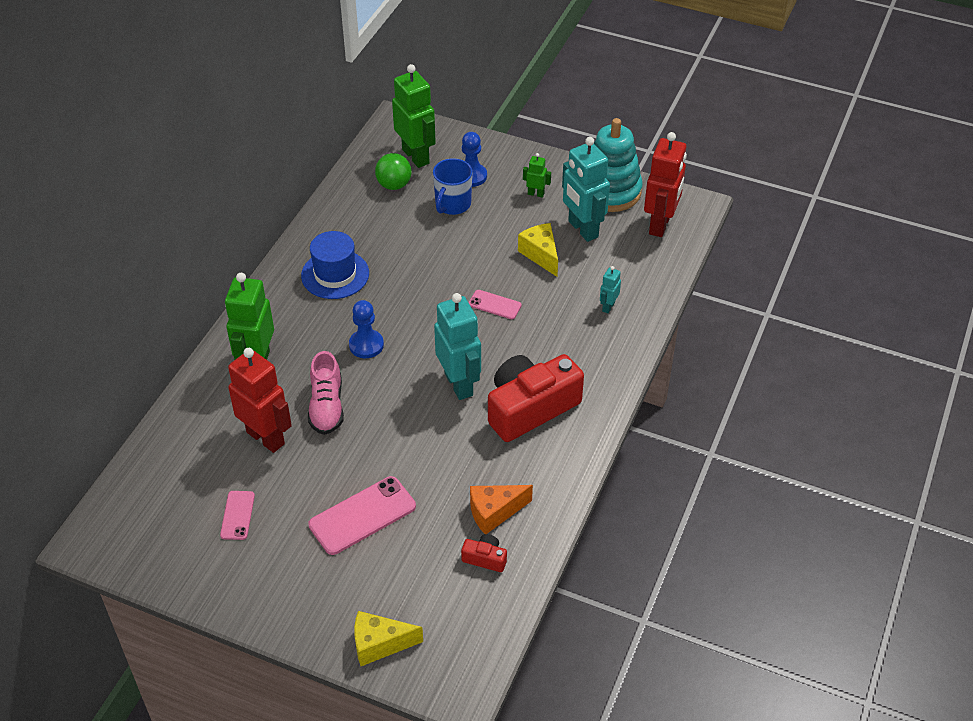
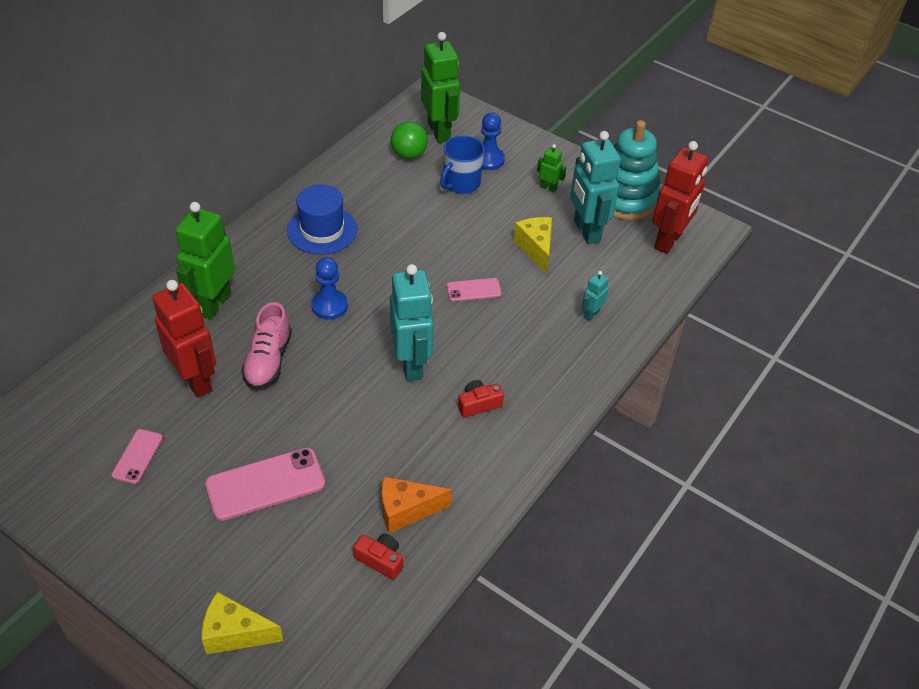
camera: 10 degrees right, 0 degrees up
(495, 305) = (473, 290): pink phone -> pink phone turned 45 degrees counterclockwise
(530, 408) = (478, 404): red camera -> red camera, size x0.42

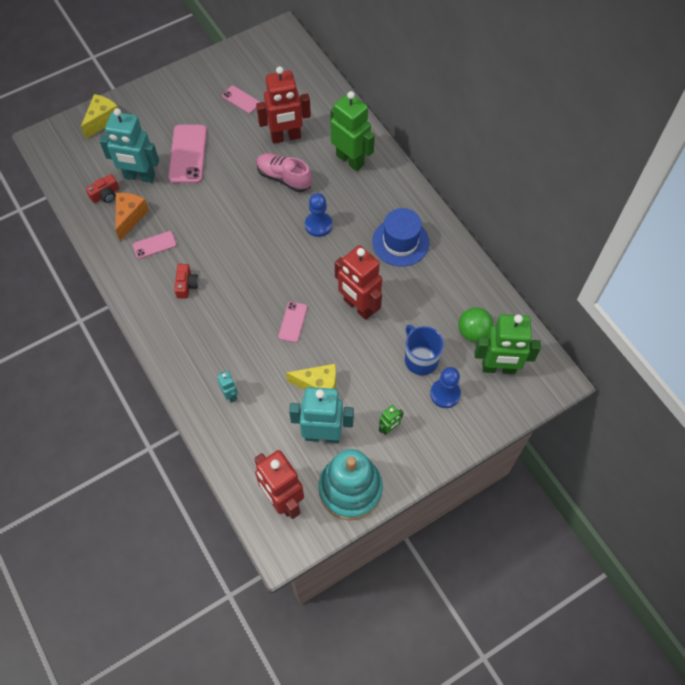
camera: 115 degrees right, 15 degrees up
(411, 364) = (240, 257): turquoise robot -> turquoise robot (139, 176)
(425, 243) = (358, 306): none -> red robot
(437, 462) = (154, 245): none -> pink phone

